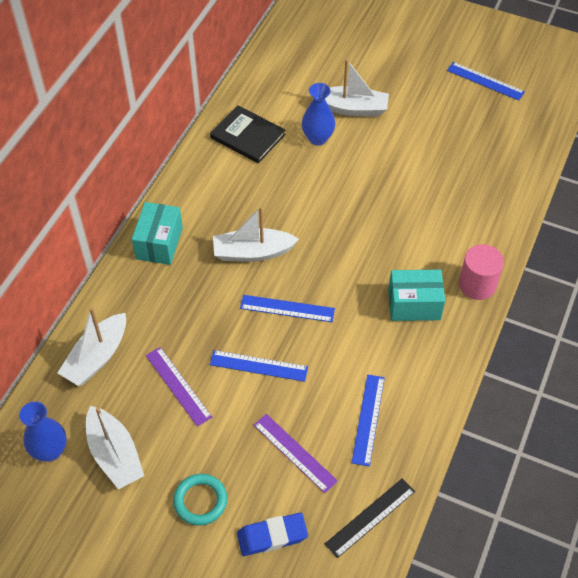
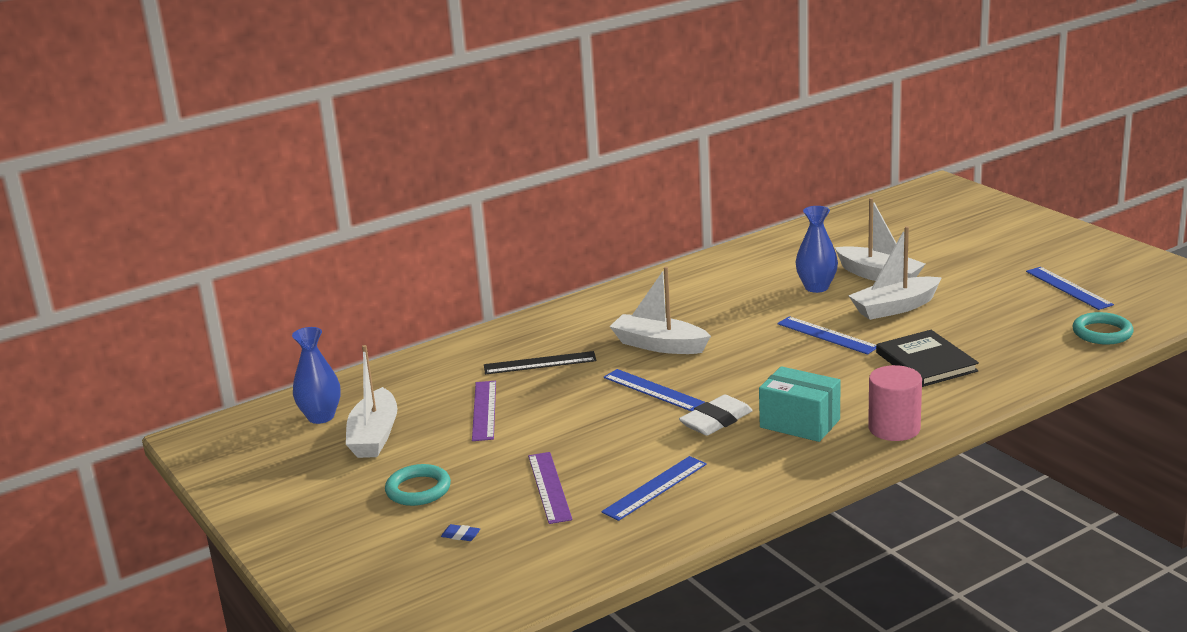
camera: 35 degrees right, 30 degrees down
(97, 357) = (430, 372): white boat -> white boat (895, 308)
(159, 243) = (571, 317): turquoise box -> none
(248, 136) = (740, 271): black book -> black book (926, 362)
(258, 366) = (579, 419): blue ruler -> blue ruler (827, 335)
(272, 536) = (461, 535): blue eraser -> blue eraser, size x0.45
(356, 326) = (716, 421): none -> white eraser
(370, 517) = (578, 556): black ruler -> black ruler (540, 363)
(536, 126) = (1102, 333): none -> turquoise ring

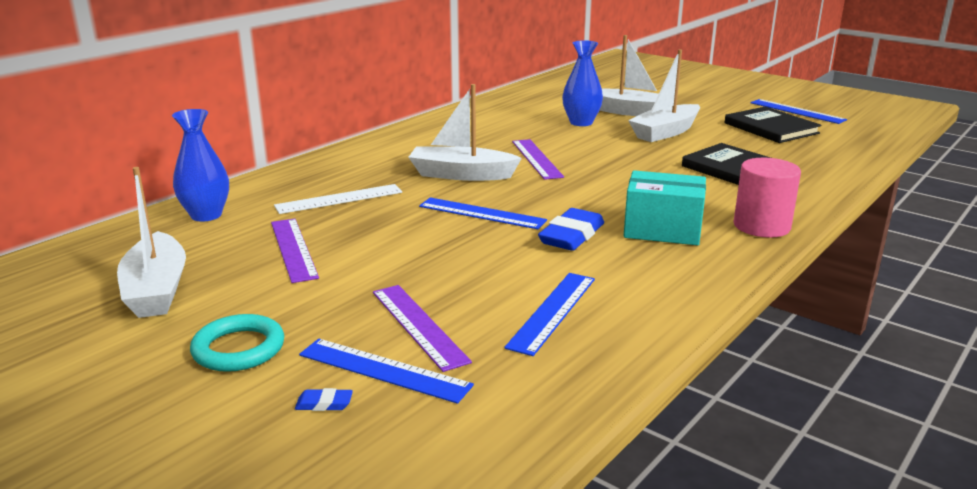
camera: 20 degrees left, 0 degrees up
(321, 417) = (76, 275): blue vase -> blue vase (206, 215)
(540, 363) = (339, 199): black ruler -> white ruler
(716, 421) = (572, 236): white eraser -> blue eraser
(740, 332) = (536, 159): none -> purple ruler
(827, 335) = (622, 156): blue ruler -> blue ruler (384, 370)
(1015, 310) = (771, 128): none -> black book
(1102, 333) = (861, 139): turquoise ring -> none

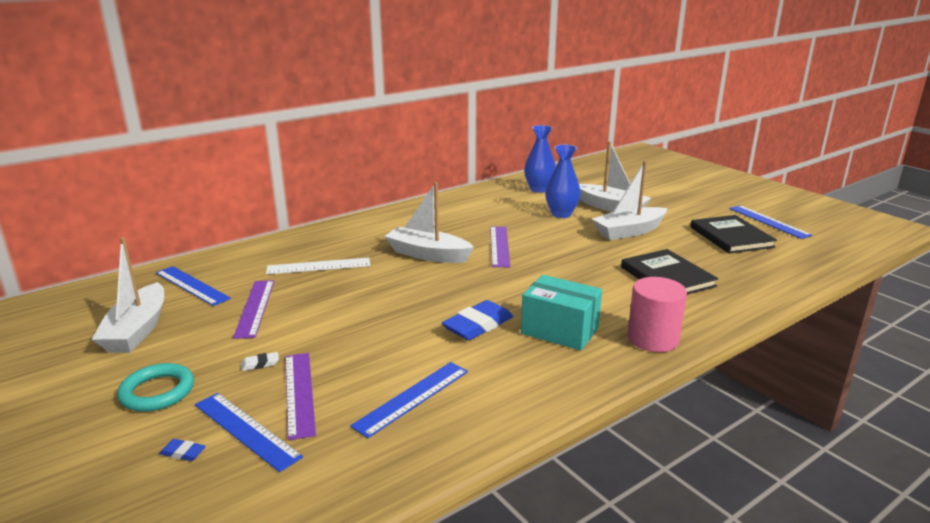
camera: 15 degrees right, 0 degrees up
(206, 215) = (214, 269): blue vase -> blue vase (539, 189)
(347, 304) = (260, 364): none -> white eraser
(482, 213) = (419, 294): blue ruler -> blue ruler (192, 285)

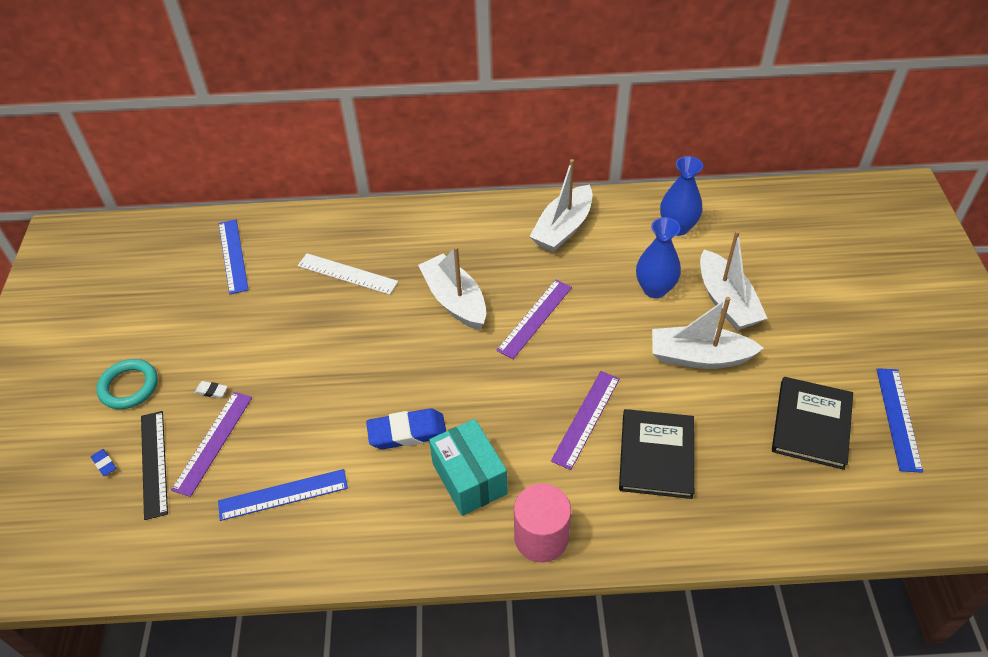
camera: 35 degrees right, 25 degrees up
(137, 330) = (160, 301): white boat -> white boat (563, 228)
(246, 430) = (154, 463): blue ruler -> black ruler
(255, 308) = (257, 313): purple ruler -> purple ruler (586, 418)

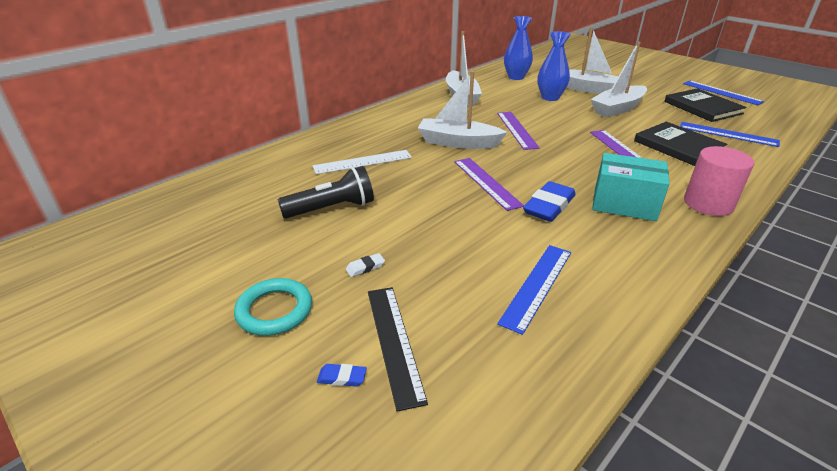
camera: 45 degrees left, 15 degrees down
(154, 463) = (394, 342): black ruler -> black ruler turned 45 degrees clockwise
(213, 442) = (424, 294): purple ruler -> purple ruler (486, 182)
(233, 256) = (247, 192): blue ruler -> blue ruler (728, 134)
(261, 316) = (332, 208): none -> black flashlight

